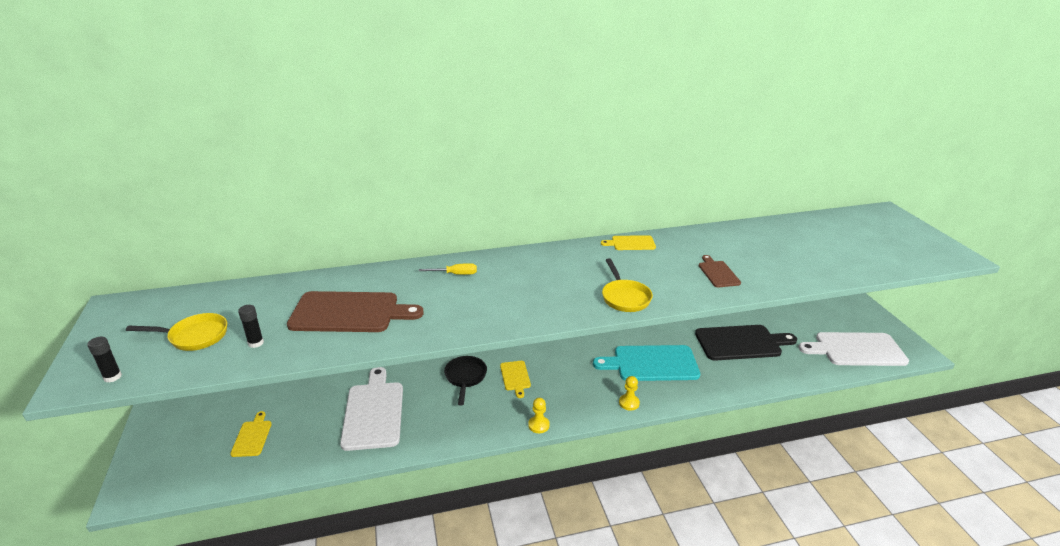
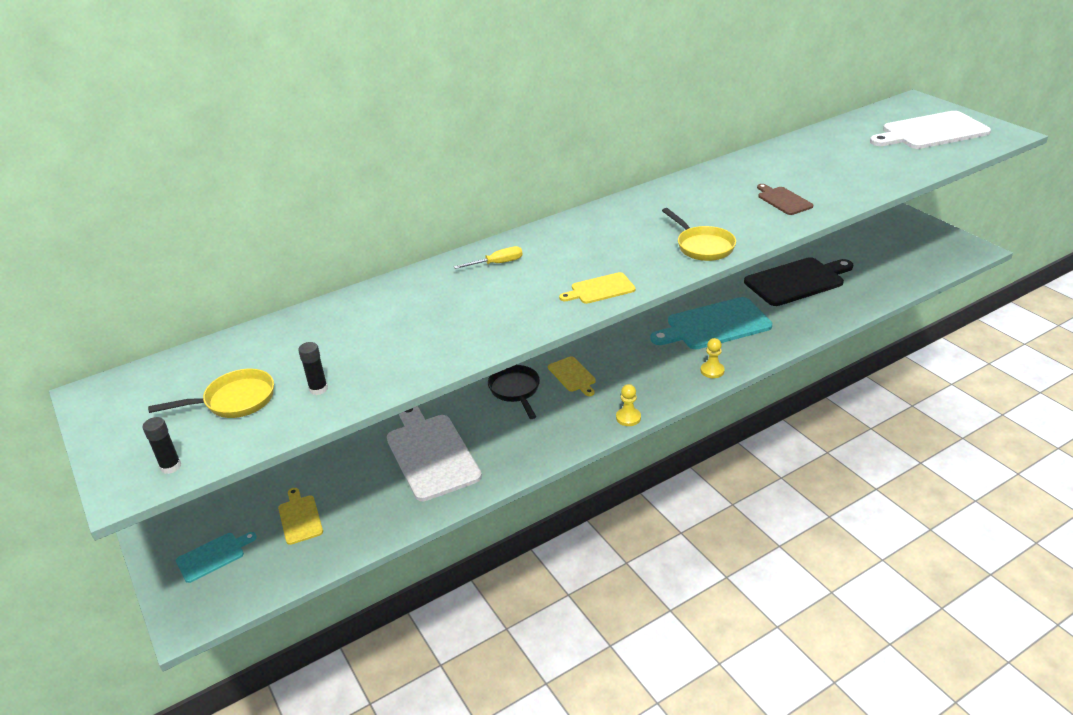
camera: 15 degrees left, 5 degrees up
(177, 449) = (213, 556): none -> turquoise cutting board
(349, 312) = (404, 332): brown cutting board -> none
(631, 243) = (672, 188): yellow cutting board -> yellow cutting board (600, 289)
(856, 349) = (915, 261): white cutting board -> white cutting board (931, 132)

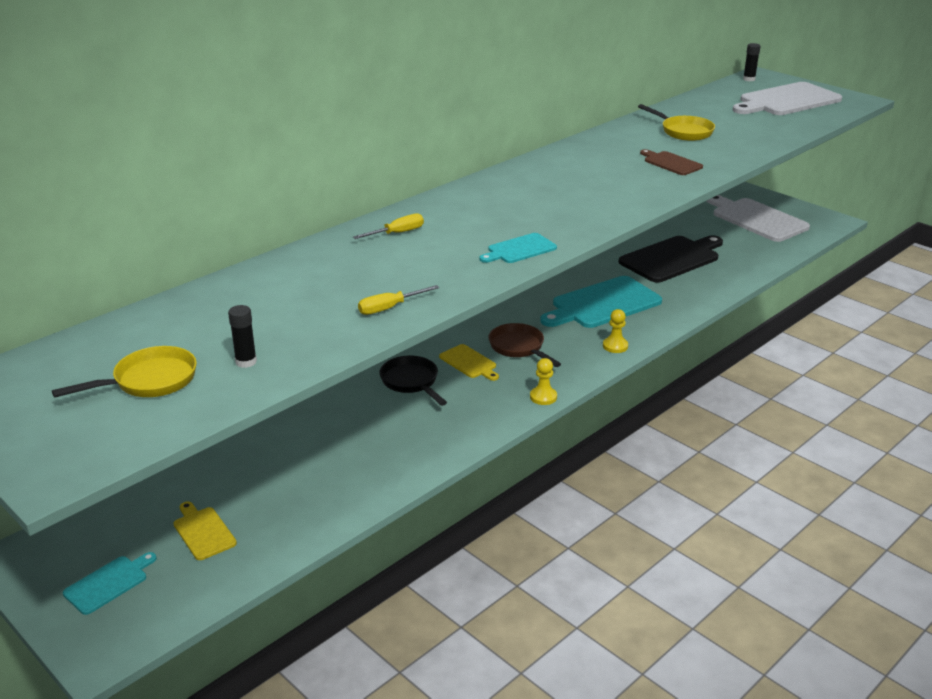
camera: 15 degrees left, 5 degrees down
(171, 466) = (100, 450): black glue stick -> black glue stick (749, 79)
(431, 454) = (336, 452): white cutting board -> white cutting board (756, 219)
(460, 344) = (389, 308): none -> yellow screwdriver
(600, 289) = (519, 249): yellow cutting board -> turquoise cutting board
(622, 364) = (519, 347): none -> brown pan
(702, 246) = (608, 206): yellow pan -> yellow pan (683, 131)

